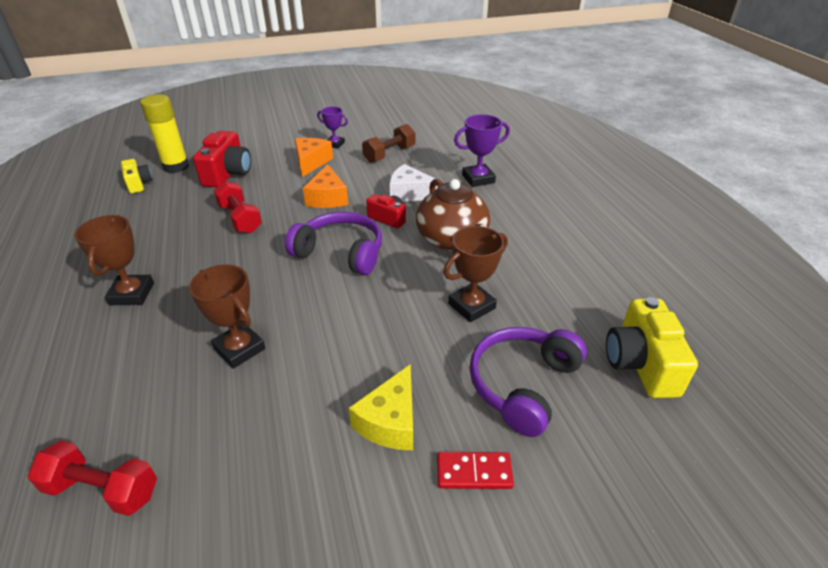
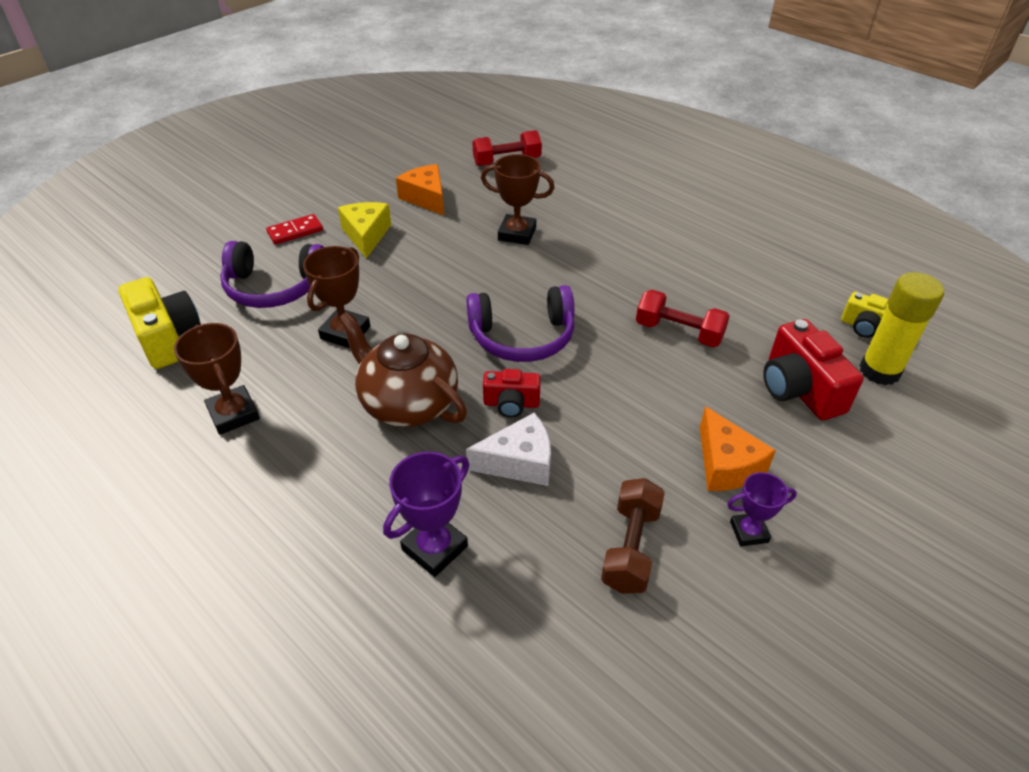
camera: 150 degrees right, 5 degrees up
(132, 294) = (656, 234): brown trophy -> brown trophy (233, 414)
(327, 198) = (620, 405): orange cheese -> orange cheese (426, 198)
(523, 384) = (274, 287): purple headphones -> purple headphones turned 90 degrees clockwise

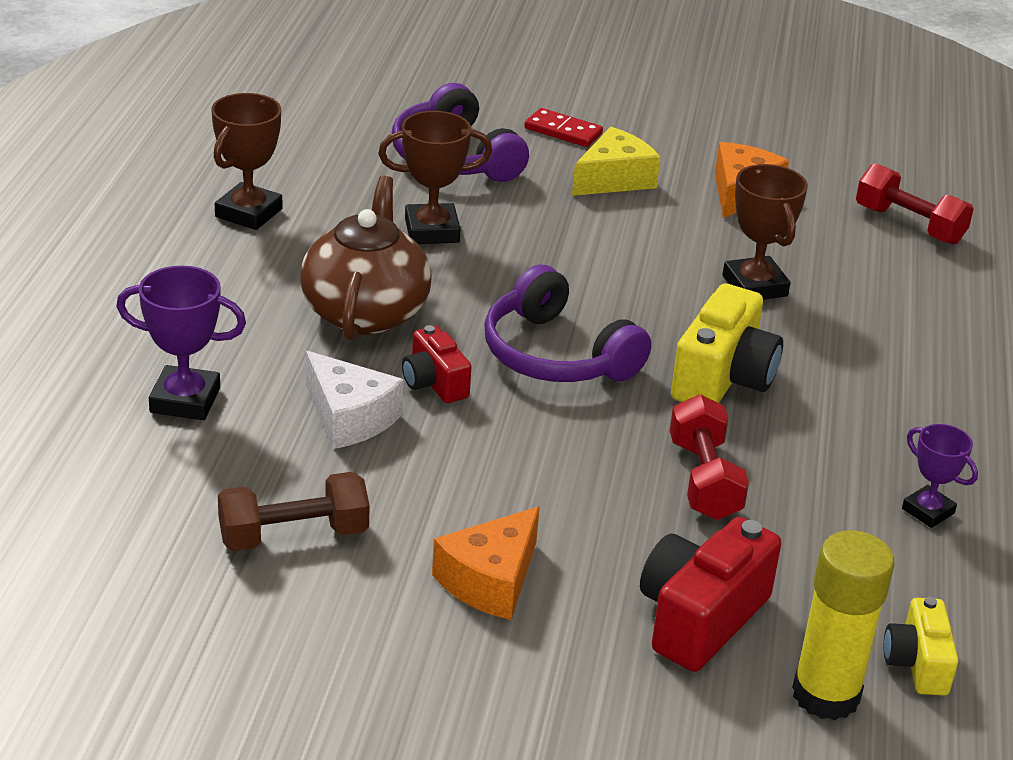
camera: 55 degrees right, 10 degrees down
(167, 338) = (312, 131): yellow camera -> yellow camera (723, 378)
(749, 532) = (394, 624): purple trophy -> purple trophy (928, 511)

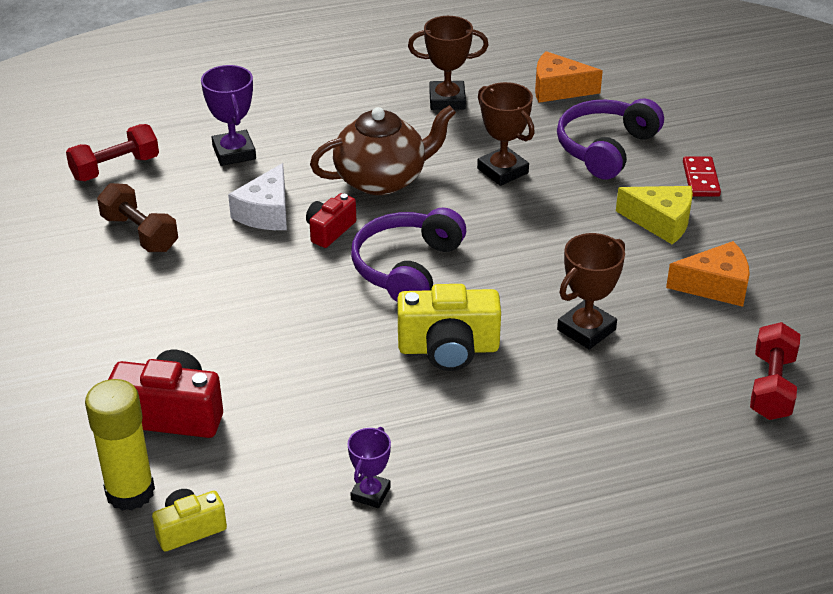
camera: 65 degrees right, 5 degrees up
(490, 580) = (149, 317): orange cheese -> orange cheese (558, 89)
(704, 480) = (320, 374): red dumbbell -> red dumbbell (115, 168)

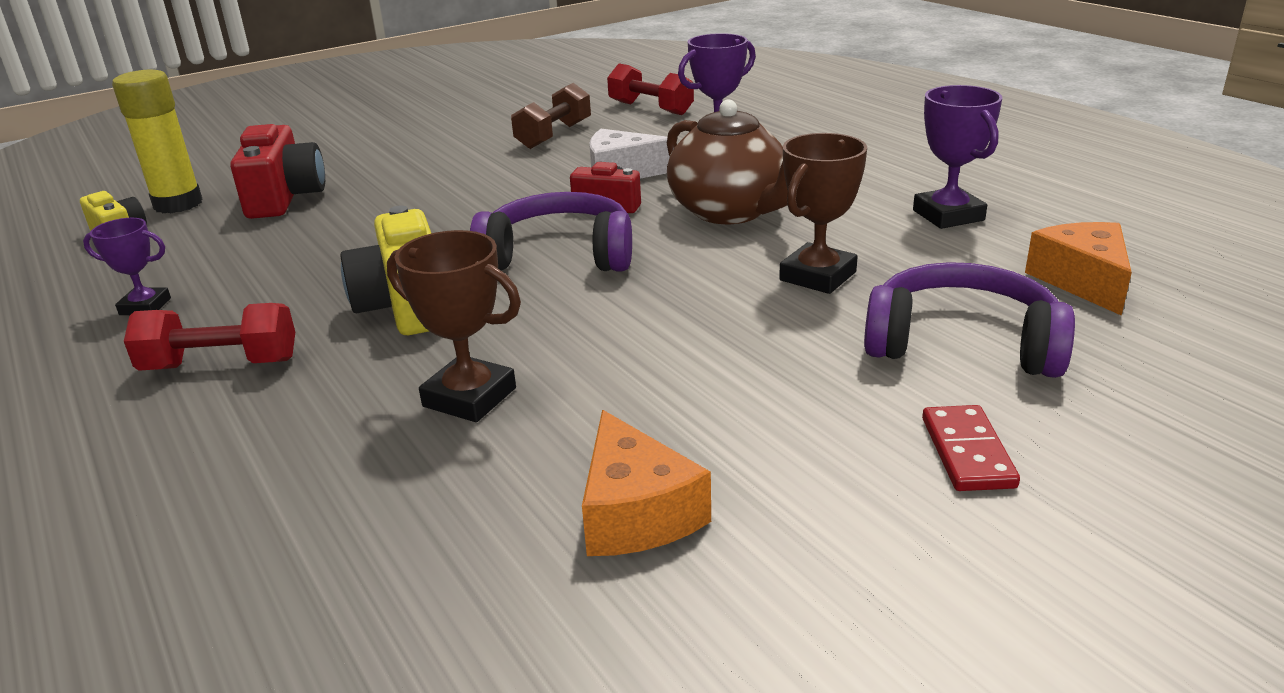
camera: 75 degrees right, 10 degrees down
(447, 100) = (948, 215): brown trophy -> purple trophy
(661, 222) = (793, 426): yellow cheese -> none
(700, 179) = (967, 452): red domino -> red domino turned 75 degrees counterclockwise
(771, 387) = (345, 625): red dumbbell -> red dumbbell (221, 365)

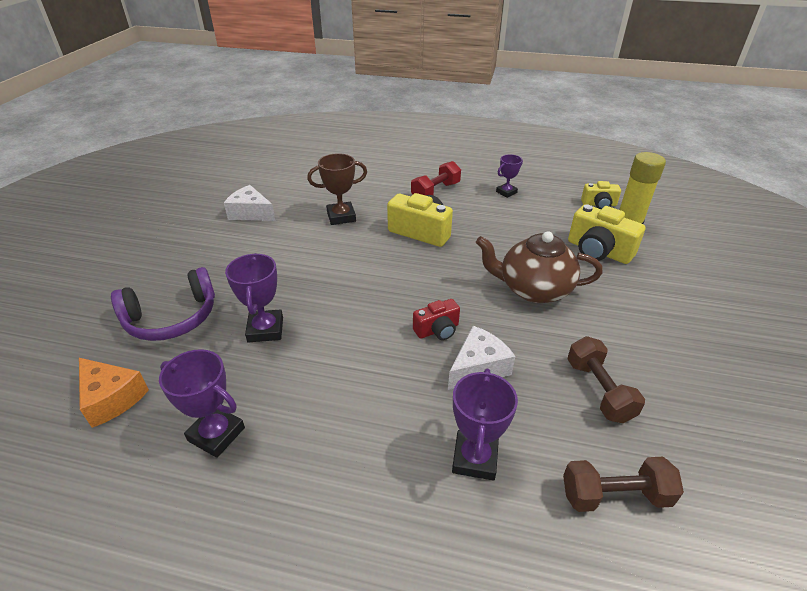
camera: 135 degrees right, 10 degrees up
(284, 198) = (598, 251): red camera -> yellow camera
(559, 255) = (405, 282): purple headphones -> none
(636, 512) = (251, 213): orange cheese -> white cheese
(650, 108) = (615, 495): red dumbbell -> brown dumbbell
(731, 212) = (361, 361): brown teapot -> brown teapot (533, 289)
(818, 276) = (265, 329): brown trophy -> purple trophy
(967, 452) = (156, 269): red domino -> none

